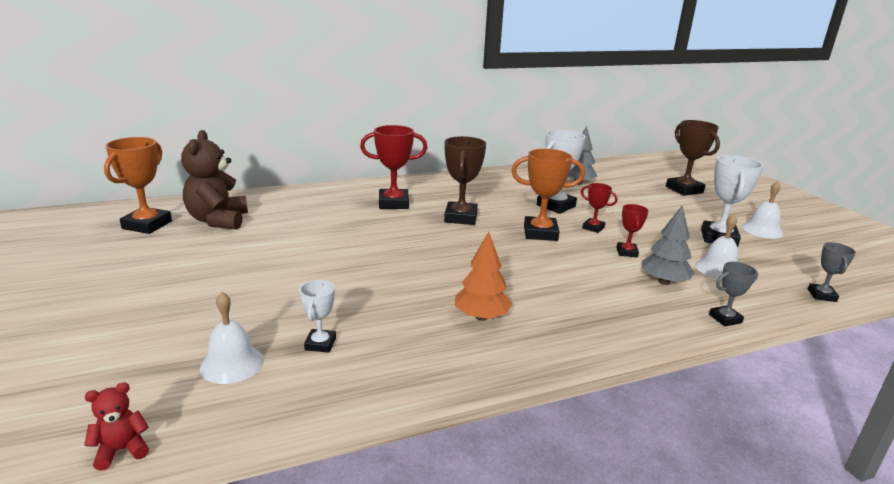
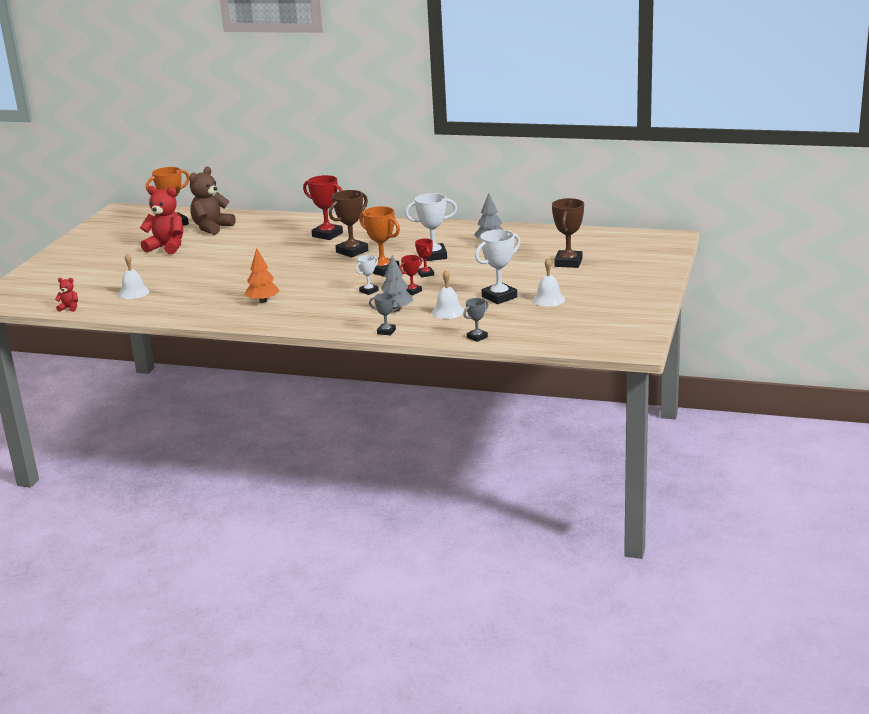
camera: 40 degrees right, 0 degrees up
(183, 262) = (167, 247): none -> red teddy bear
(320, 344) = (176, 294): white trophy -> white trophy (369, 291)

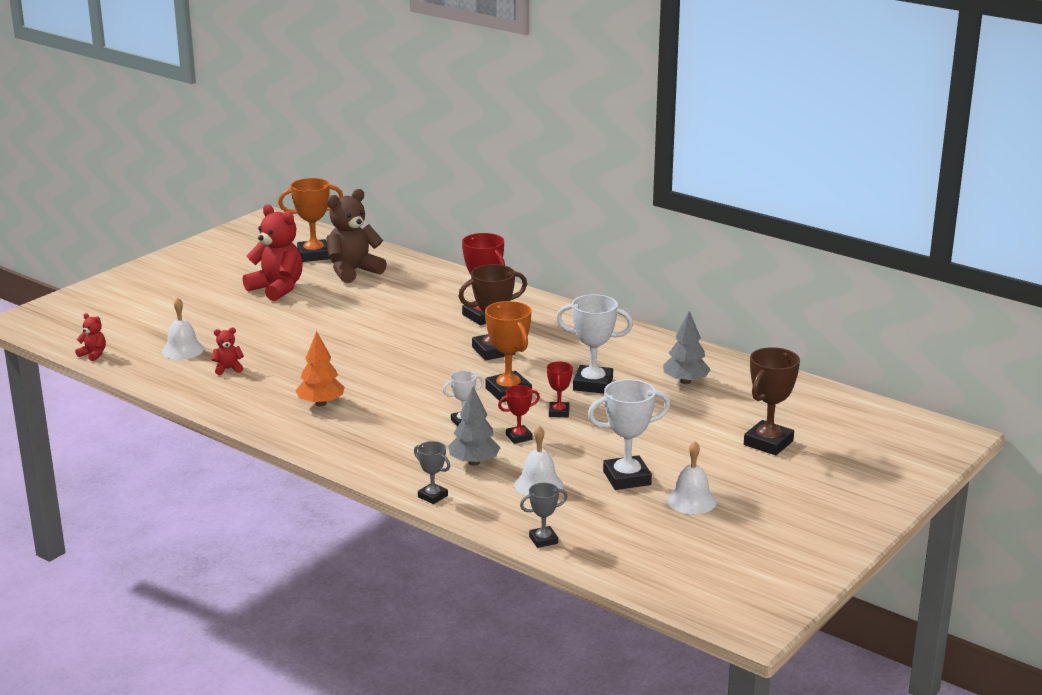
camera: 20 degrees right, 0 degrees up
(178, 296) = (228, 369): none -> red teddy bear

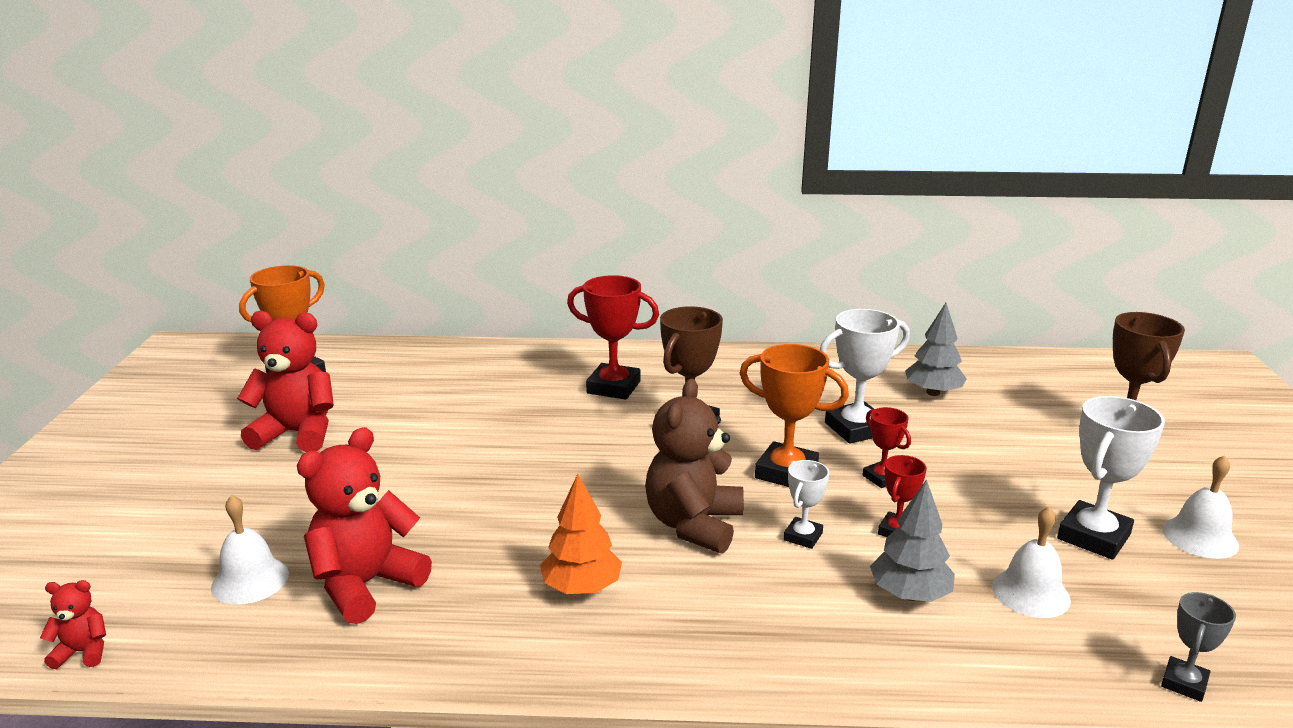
camera: 35 degrees left, 0 degrees up
(228, 369) = (365, 585): red teddy bear -> red teddy bear, size x2.16
(353, 271) = (376, 380): brown teddy bear -> brown teddy bear (694, 525)
(433, 496) = (951, 680): grey trophy -> none

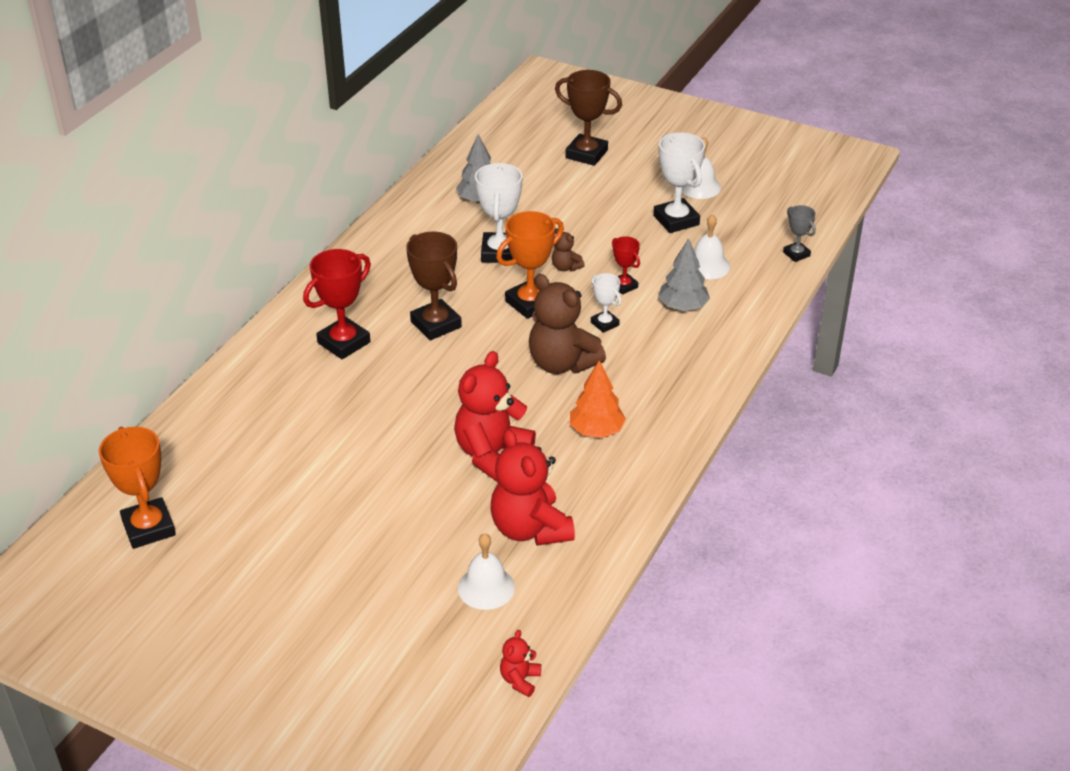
camera: 65 degrees left, 15 degrees up
(297, 434) = (275, 540): red teddy bear -> red teddy bear (492, 455)
(881, 478) = (565, 267): red trophy -> brown teddy bear

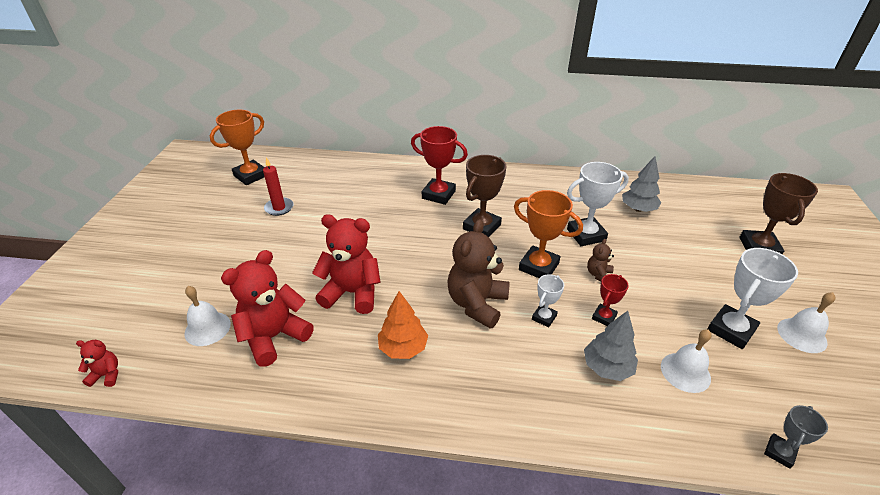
camera: 70 degrees right, 0 degrees up
(267, 502) = (279, 208): none -> red candle

